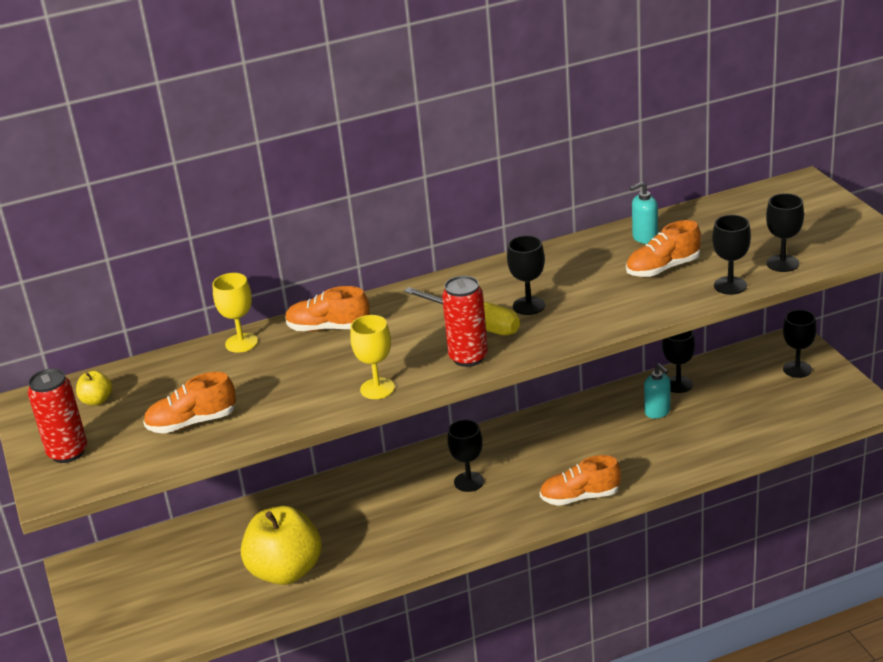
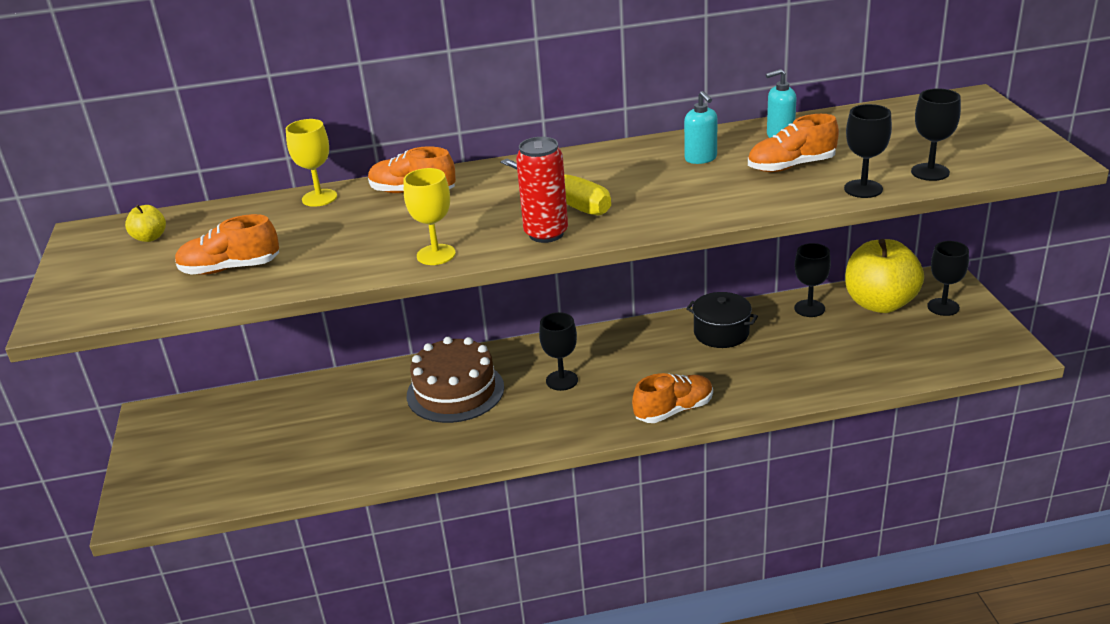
camera: 10 degrees right, 0 degrees up
(68, 452) = (93, 284): red can -> none
(286, 571) = (345, 447): yellow apple -> yellow apple (880, 303)
(371, 505) = (455, 391): none -> brown cake
(528, 306) = (631, 189): black goblet -> none
(580, 497) = (674, 410): orange shoe -> orange shoe turned 150 degrees clockwise
(603, 418) = (721, 333): none -> black pot
(657, 412) = (780, 333): turquoise soap dispenser -> turquoise soap dispenser (701, 158)

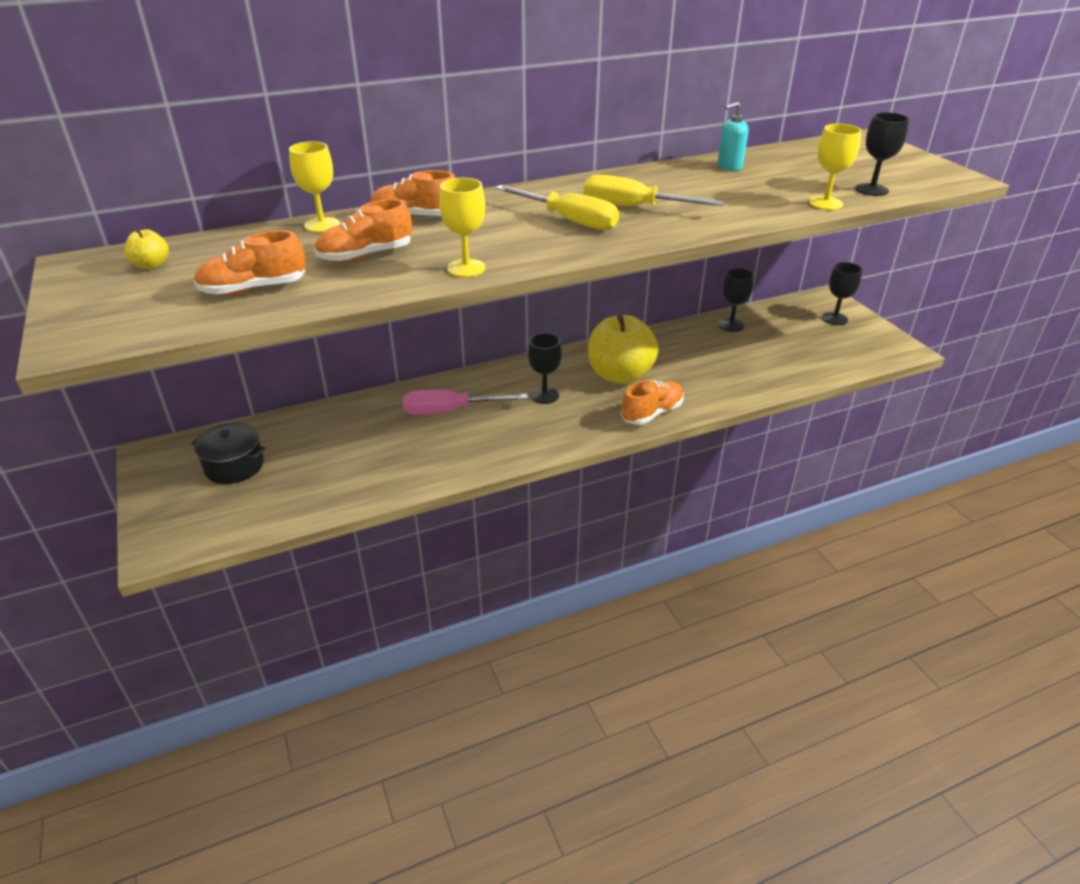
camera: 15 degrees left, 5 degrees up
(455, 391) = (450, 411): brown cake -> pink screwdriver
(546, 234) = (564, 247): red can -> none
(643, 187) = (633, 207): none -> yellow screwdriver
(701, 158) = (671, 184): turquoise soap dispenser -> none
(721, 333) = (667, 348): black pot -> black pot (234, 466)
(791, 166) = (753, 188): orange shoe -> orange shoe (366, 256)
(863, 189) = (825, 203): black goblet -> yellow goblet
(880, 303) = (785, 318): yellow apple -> yellow apple (620, 375)

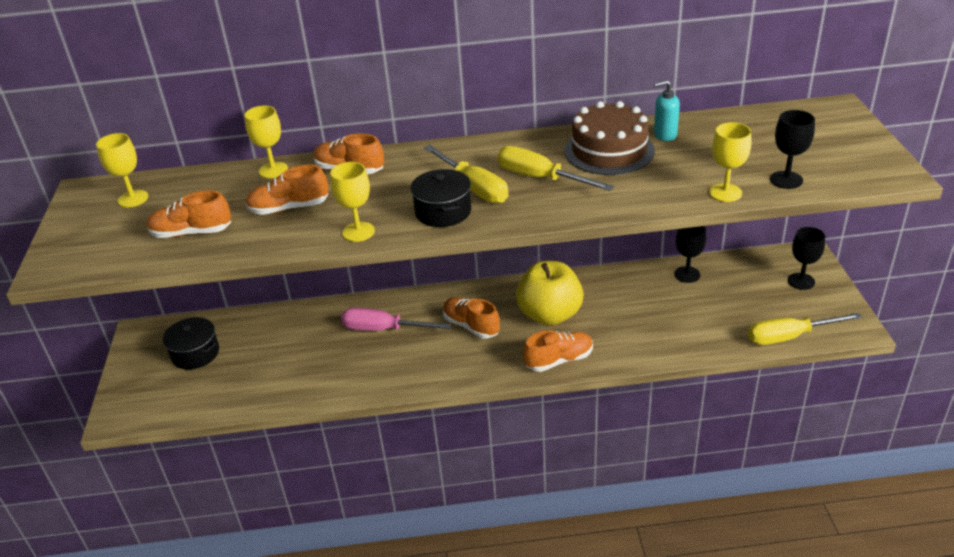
camera: 20 degrees right, 0 degrees up
(151, 265) = (133, 199): yellow apple -> yellow goblet
(544, 395) = (471, 326): black goblet -> orange shoe
(551, 242) = (443, 211): none -> black pot
(685, 182) = (609, 151): none -> brown cake
(853, 364) = (789, 337): none -> yellow screwdriver

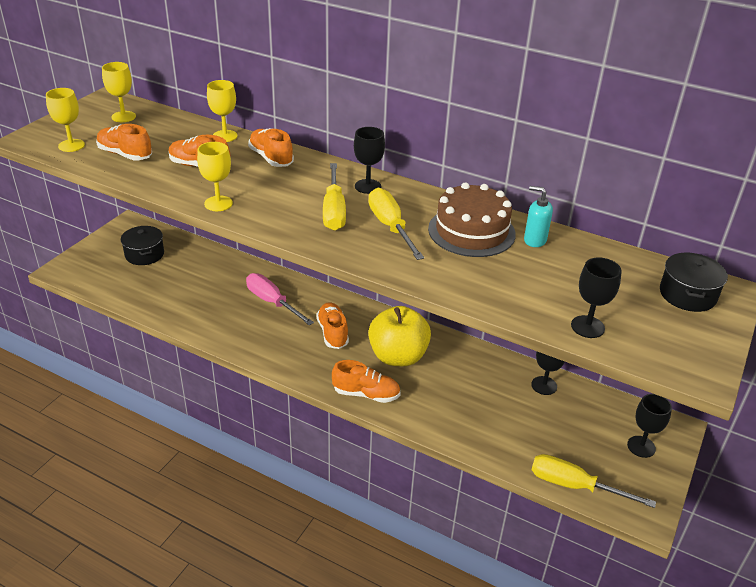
camera: 30 degrees right, 0 degrees up
(443, 211) = (290, 217): black pot -> black pot (687, 295)
(474, 154) = (368, 186): none -> black goblet
(725, 193) = (519, 310): yellow goblet -> yellow goblet (71, 145)

